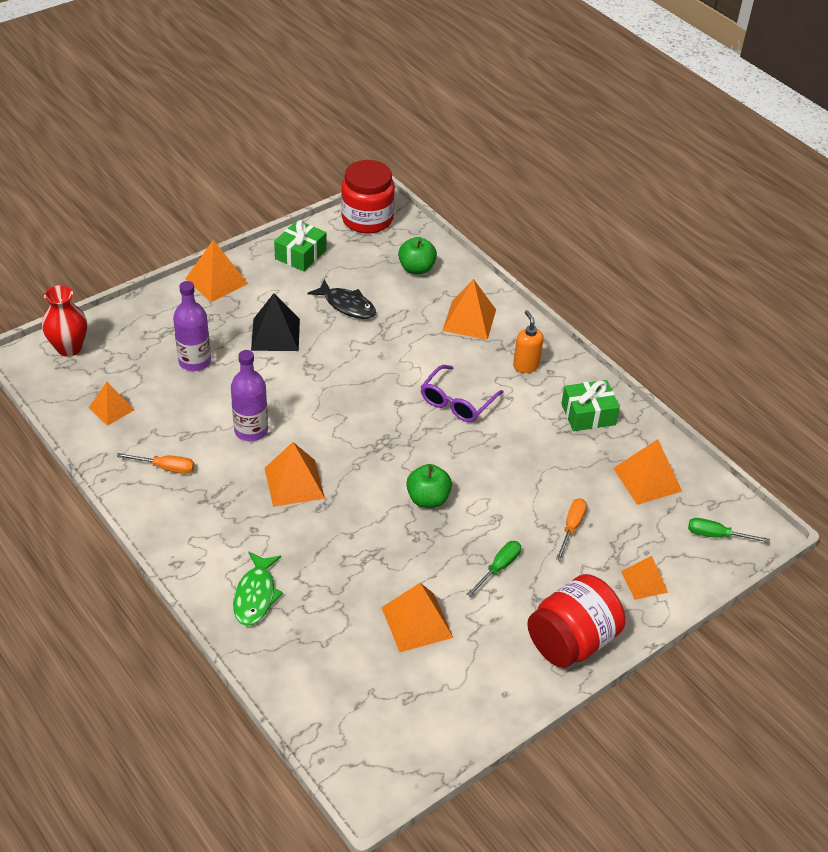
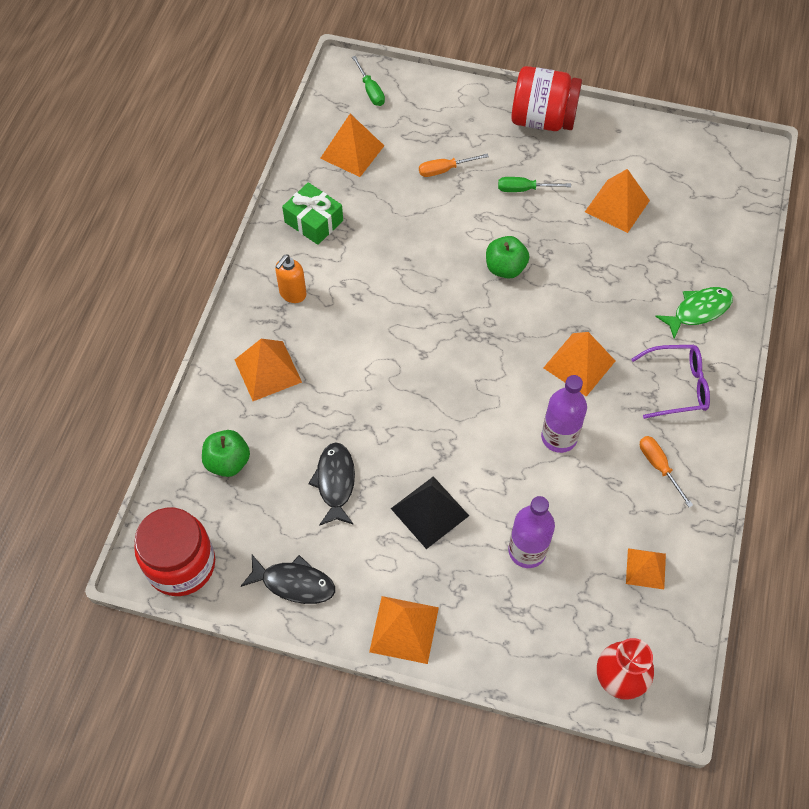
camera: 125 degrees left, 15 degrees up
(300, 254) = (294, 583): green gift -> black fish
(457, 402) = (383, 314): purple glasses -> purple glasses (677, 386)
(644, 581) = (453, 108): orange pyramid -> none

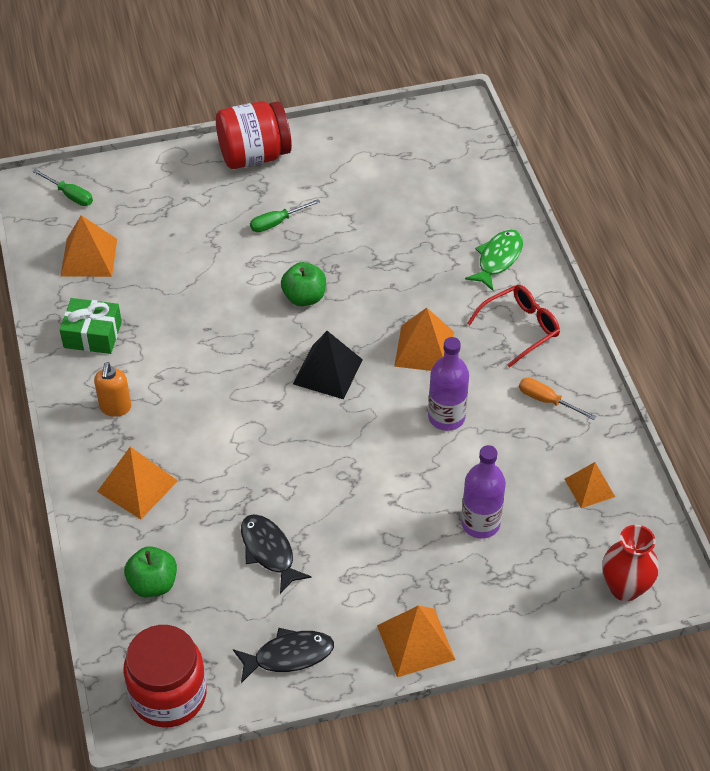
camera: 30 degrees left, 10 degrees down
(429, 512) = (373, 533): black pyramid -> black pyramid (327, 371)
(444, 170) = (190, 236): orange screwdriver -> none
(617, 206) = (371, 202): orange pyramid -> none
(677, 386) = (520, 328): purple glasses -> red glasses

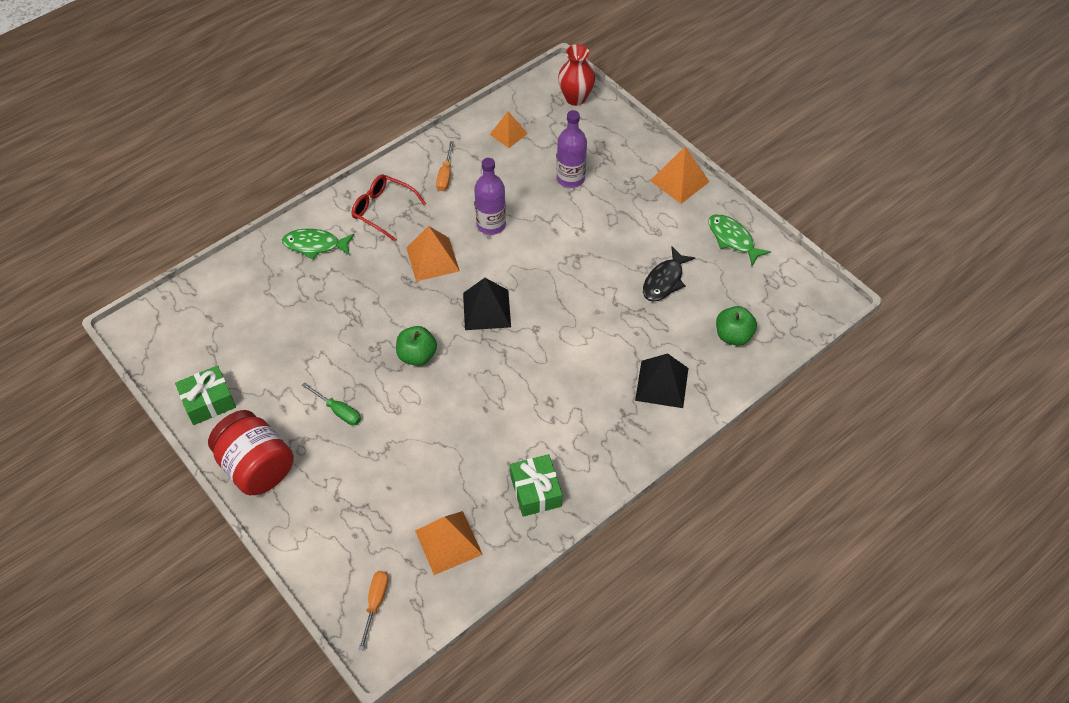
camera: 115 degrees left, 5 degrees up
(70, 195) = (375, 603): green screwdriver -> orange screwdriver
(115, 408) = (600, 435): orange soap dispenser -> none
(137, 486) = (661, 384): orange pyramid -> black pyramid
(168, 695) = (803, 289): red jar -> none
(289, 655) = (732, 239): black fish -> green fish
(345, 140) = (208, 401): none -> green gift

